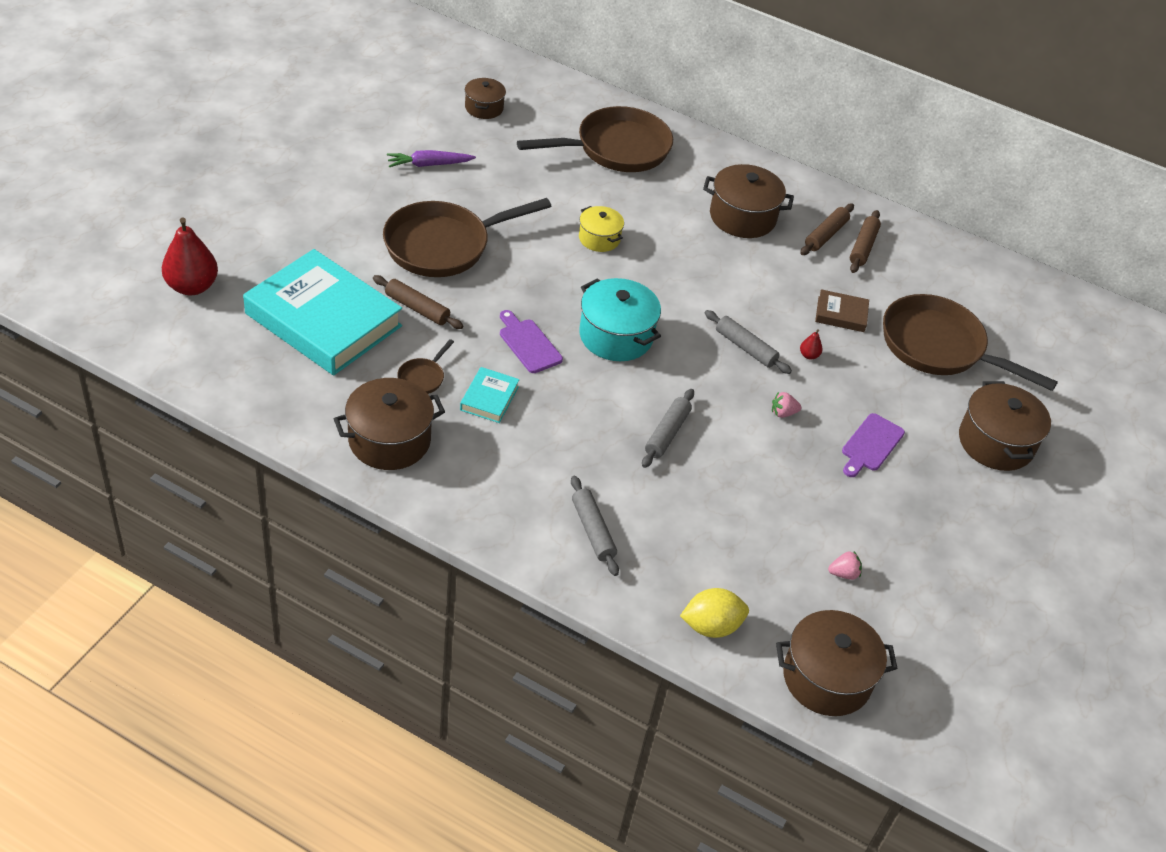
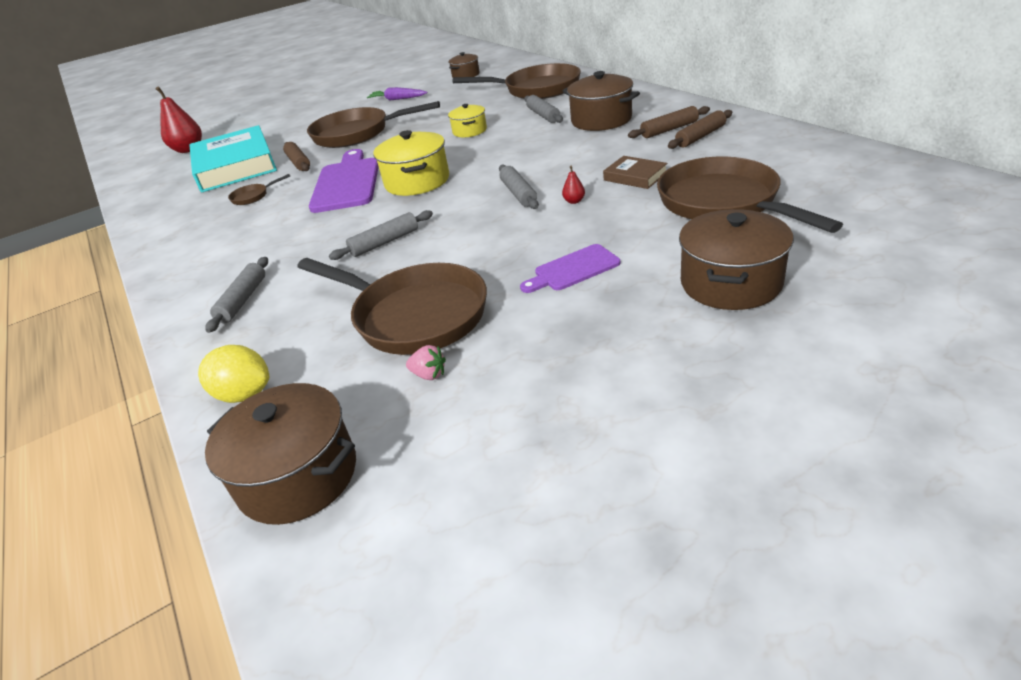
camera: 40 degrees right, 10 degrees down
(389, 440) = (184, 228): brown pot -> none
(489, 398) = (280, 210): turquoise book -> none
(528, 344) = (347, 183): purple cutting board -> purple cutting board, size x1.81
(616, 336) = (417, 181): turquoise pot -> yellow pot
(667, 206) = (543, 115): none -> grey rolling pin
(779, 518) = (414, 315): none -> brown pan
(783, 413) = (506, 238): pink strawberry -> none

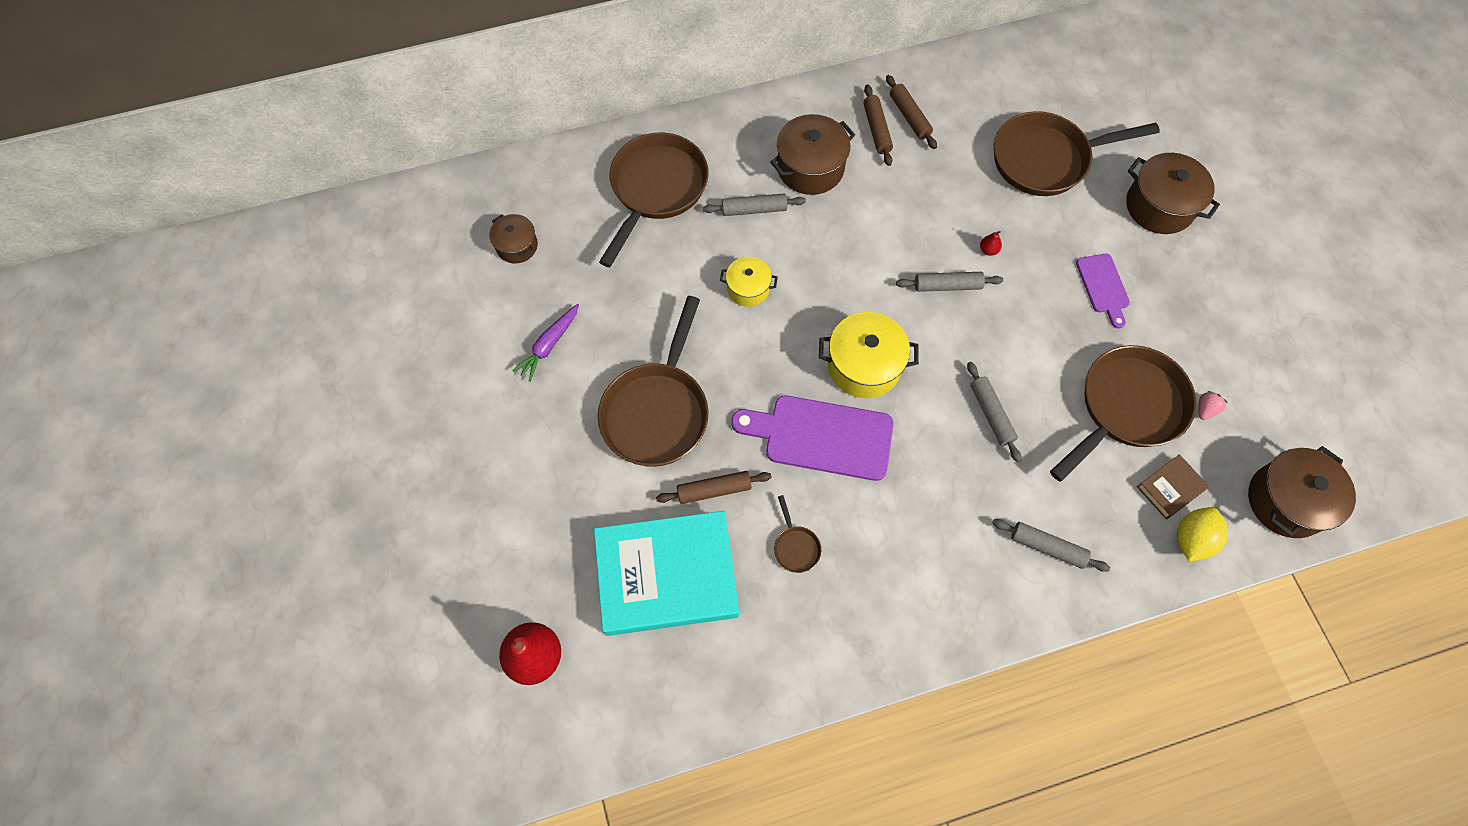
camera: 80 degrees left, 30 degrees up
(635, 176) = (965, 192): brown book -> brown book (1170, 488)

